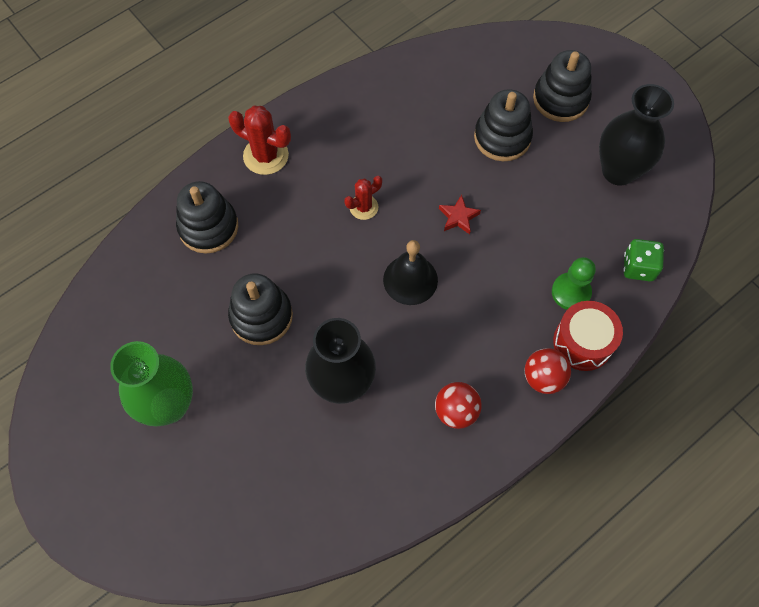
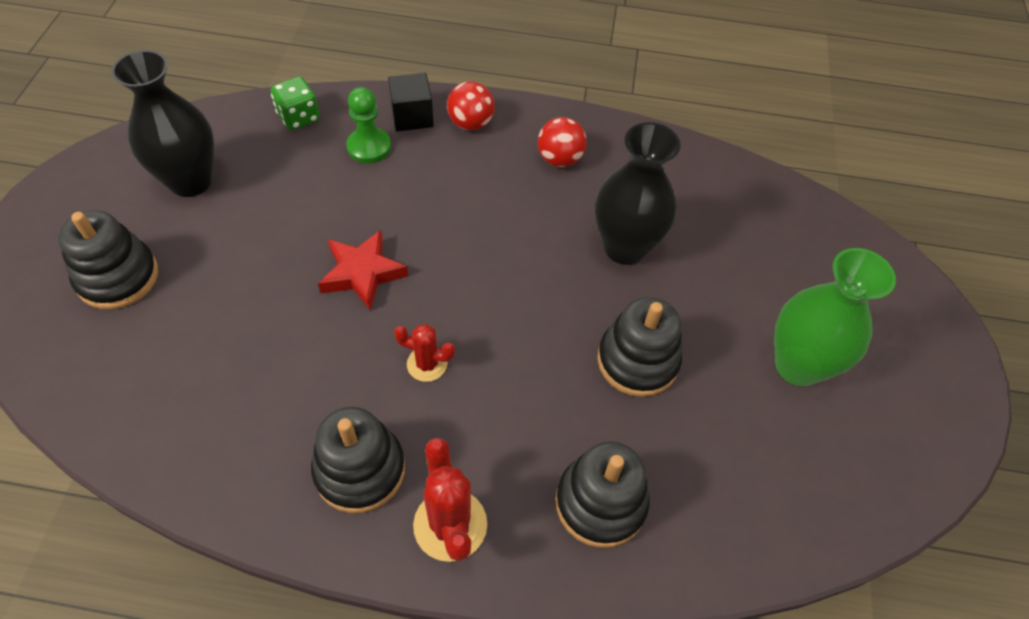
camera: 135 degrees left, 10 degrees down
(410, 280) = (472, 266): black bell -> none
(458, 217) = (362, 273): red star -> red star, size x1.61
(502, 137) = (220, 298): black stacking toy -> black stacking toy (360, 470)
(583, 342) = (412, 116): red drum -> black cube

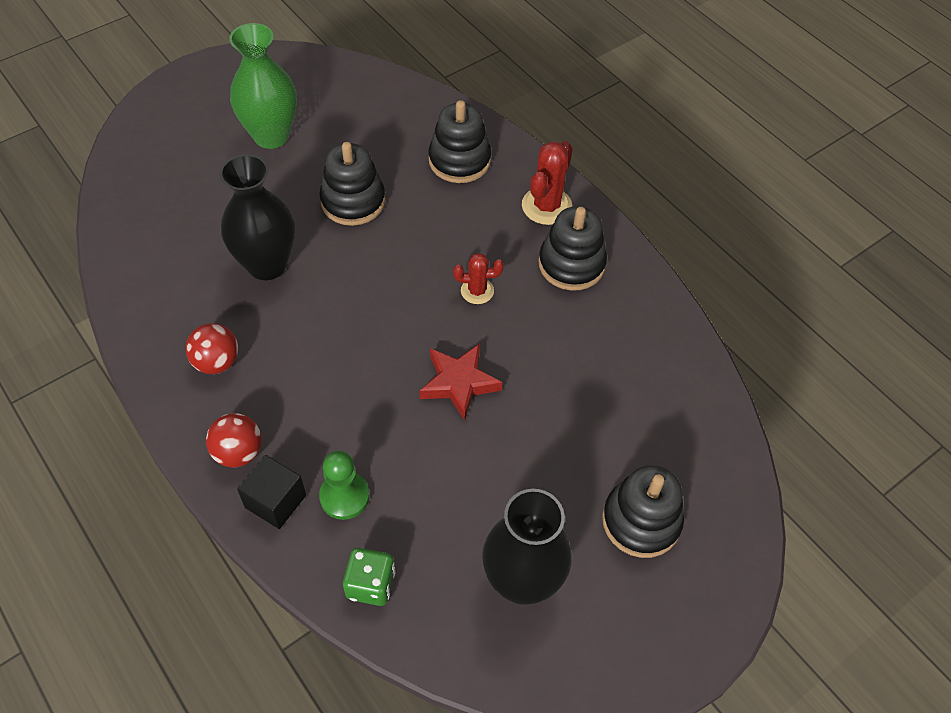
camera: 135 degrees left, 0 degrees up
(427, 364) = (477, 291): red cactus -> red cactus turned 60 degrees counterclockwise

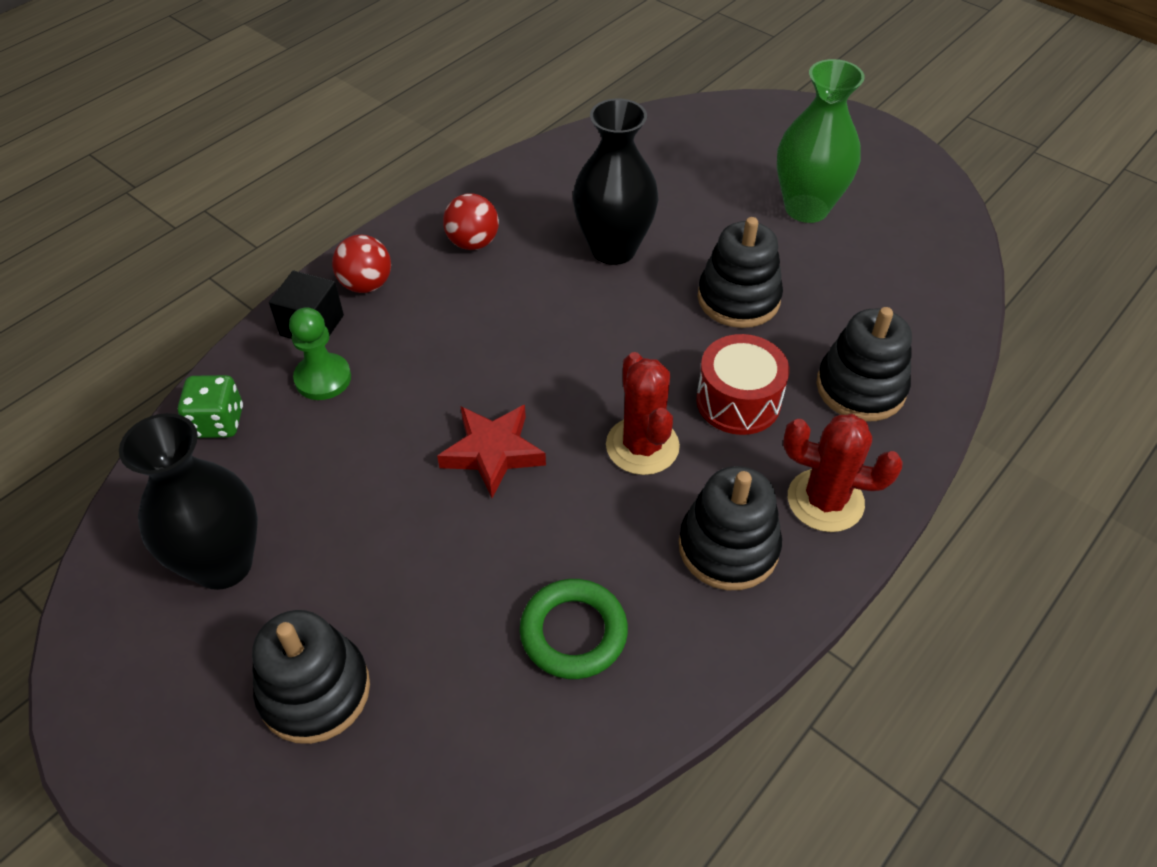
camera: 80 degrees right, 5 degrees down
(452, 227) = (738, 401): none -> red drum
(477, 291) = (642, 446): red cactus -> red cactus, size x1.61
(620, 361) = (573, 632): none -> green ring

